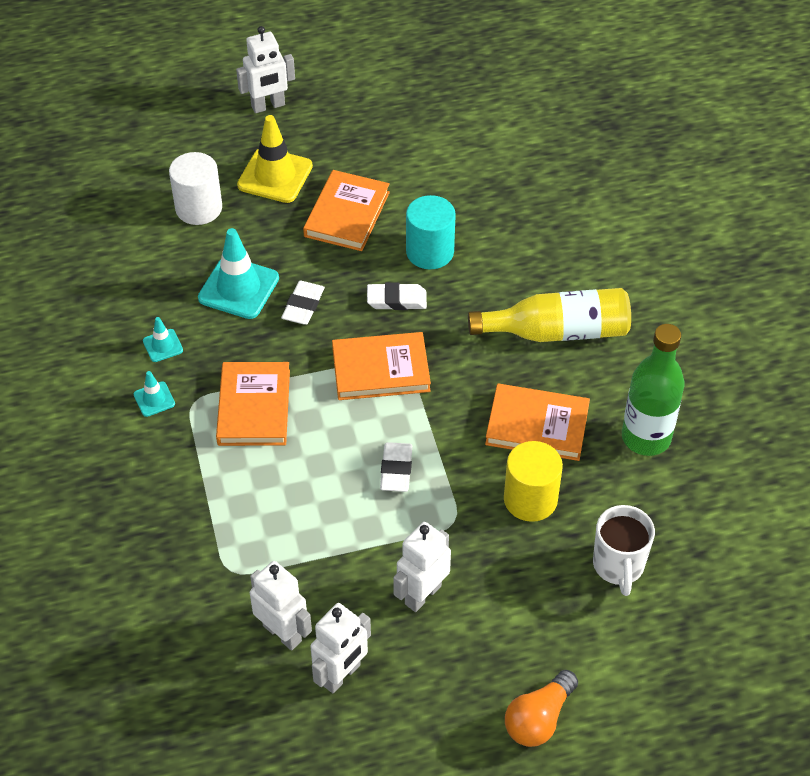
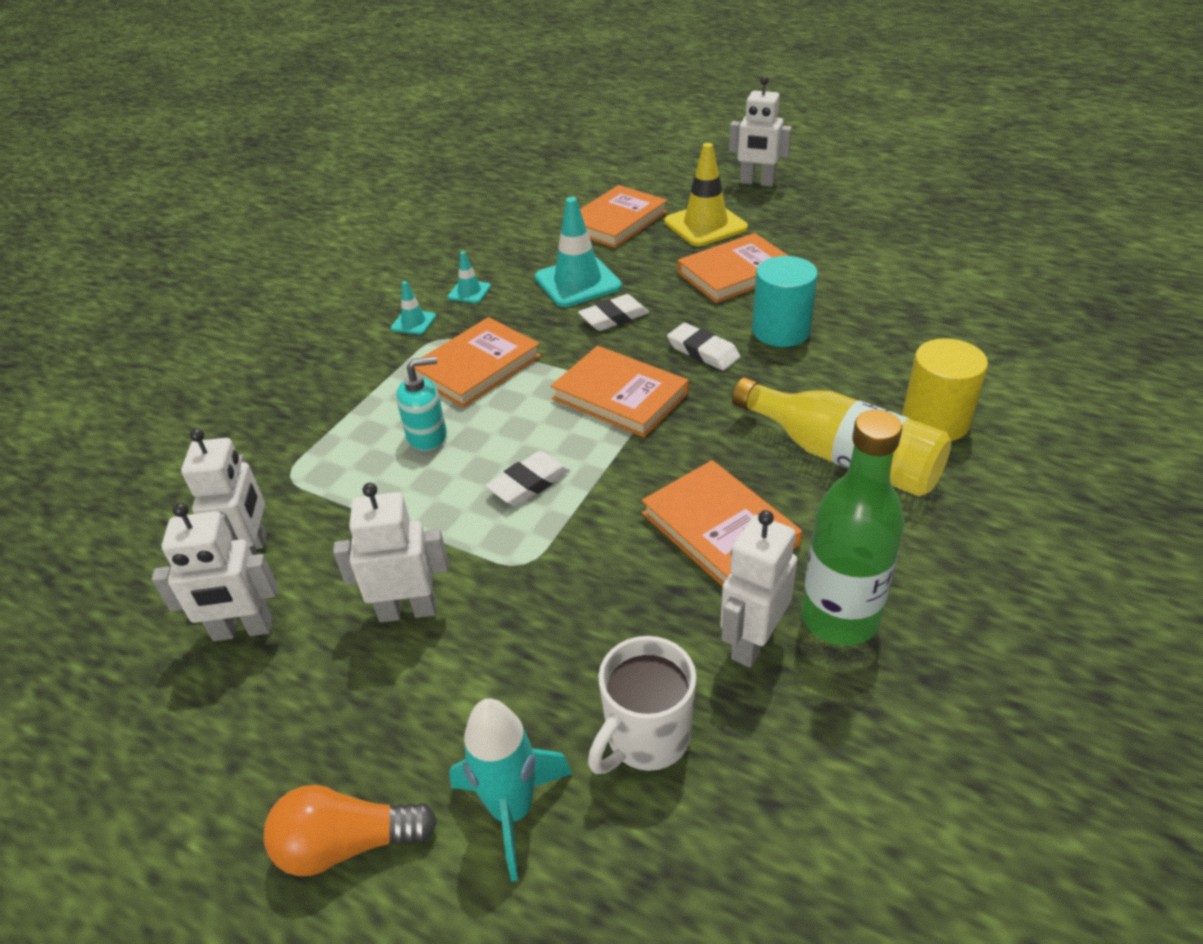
camera: 45 degrees right, 10 degrees down
(199, 208) = (617, 221): white cylinder -> orange book
(288, 481) = (427, 436): none -> turquoise soap dispenser
(530, 499) = (627, 594): yellow cylinder -> yellow cylinder (935, 421)
(595, 645) = (512, 810): none -> turquoise rocket
(618, 481) = (752, 642): none -> white robot

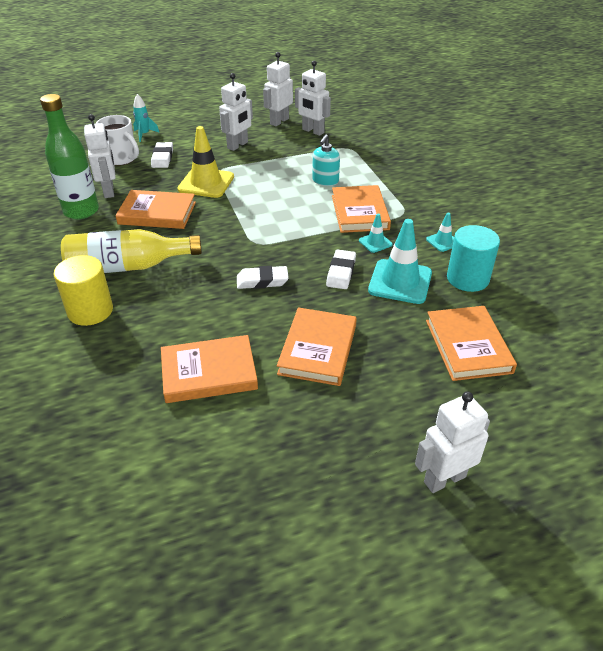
camera: 130 degrees right, 0 degrees up
(347, 844) = (179, 115): orange light bulb -> none
(413, 322) = (432, 213): turquoise traffic cone -> turquoise traffic cone (375, 242)
(512, 810) = (144, 135): turquoise rocket -> turquoise rocket, size x0.65
(529, 483) = (256, 189): white eraser -> white eraser (162, 158)
(620, 396) = (271, 236): orange book -> orange book (209, 372)
(646, 738) = (122, 159): white mug -> white mug turned 135 degrees clockwise
(705, 225) = (403, 385): yellow traffic cone -> yellow traffic cone (206, 183)
(781, 331) = (233, 320): turquoise cylinder -> turquoise cylinder (467, 278)

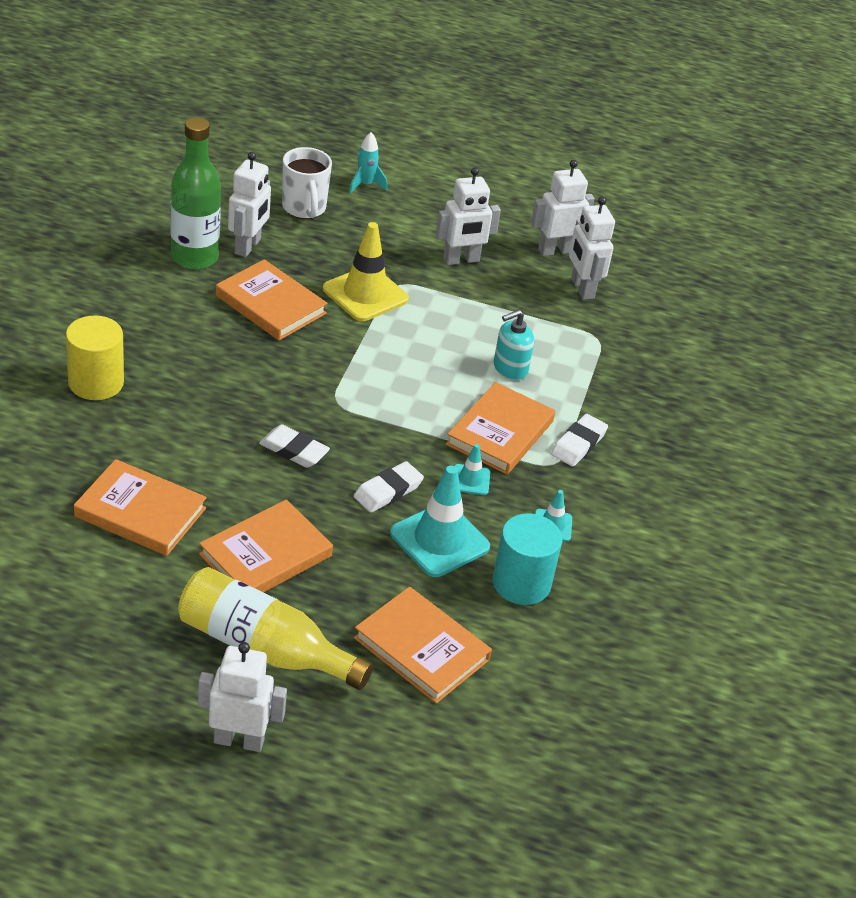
camera: 30 degrees right, 0 degrees up
(128, 267) = (177, 354): yellow bottle -> yellow bottle (264, 647)
(162, 158) = (352, 231): white eraser -> white eraser (578, 444)
(468, 346) = (421, 649): orange book -> orange book turned 75 degrees counterclockwise

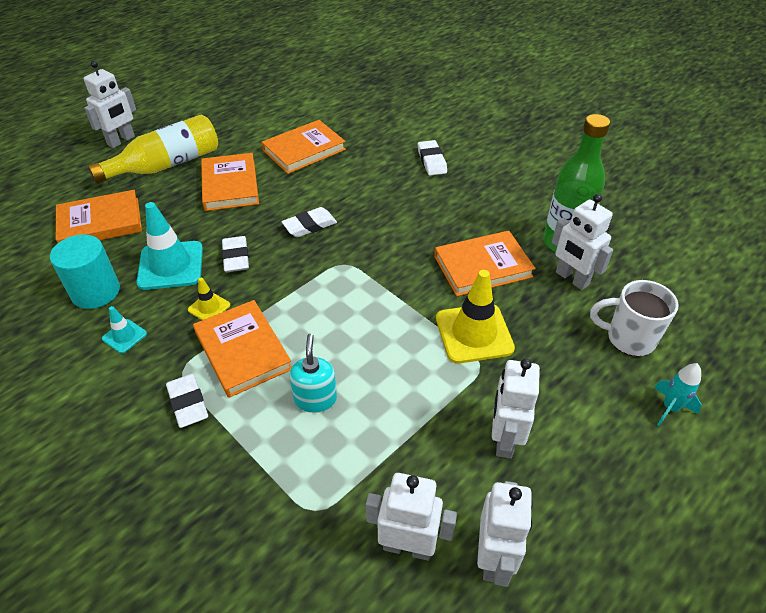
camera: 125 degrees right, 5 degrees up
(96, 382) = (432, 161): yellow cylinder -> white eraser
(470, 480) = (209, 307): turquoise traffic cone -> yellow traffic cone

